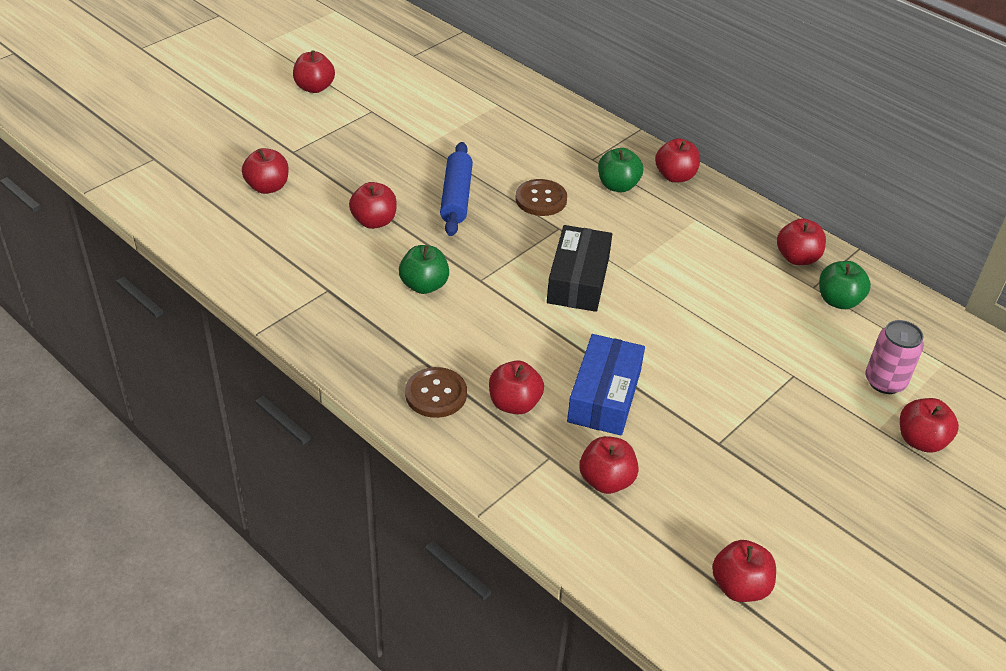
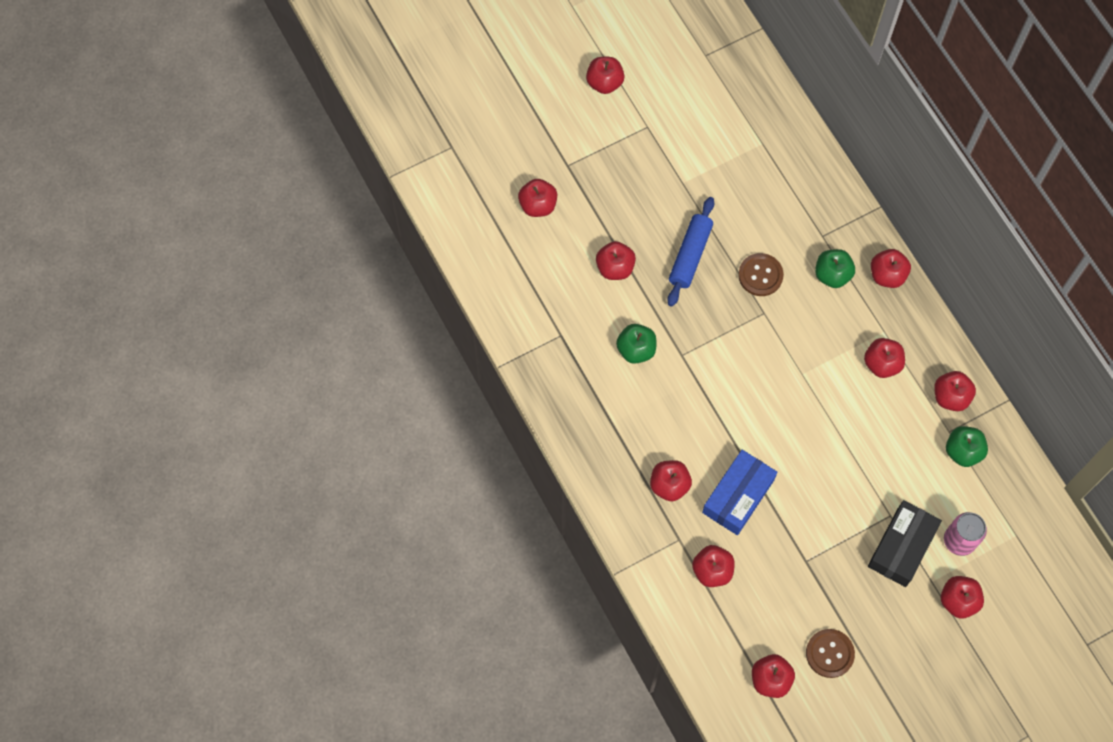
camera: 20 degrees right, 25 degrees up
(436, 394) = (615, 461): brown button -> brown button (829, 653)
(578, 280) = (759, 375): black box -> black box (901, 547)
(708, 245) = (882, 364): none -> red apple

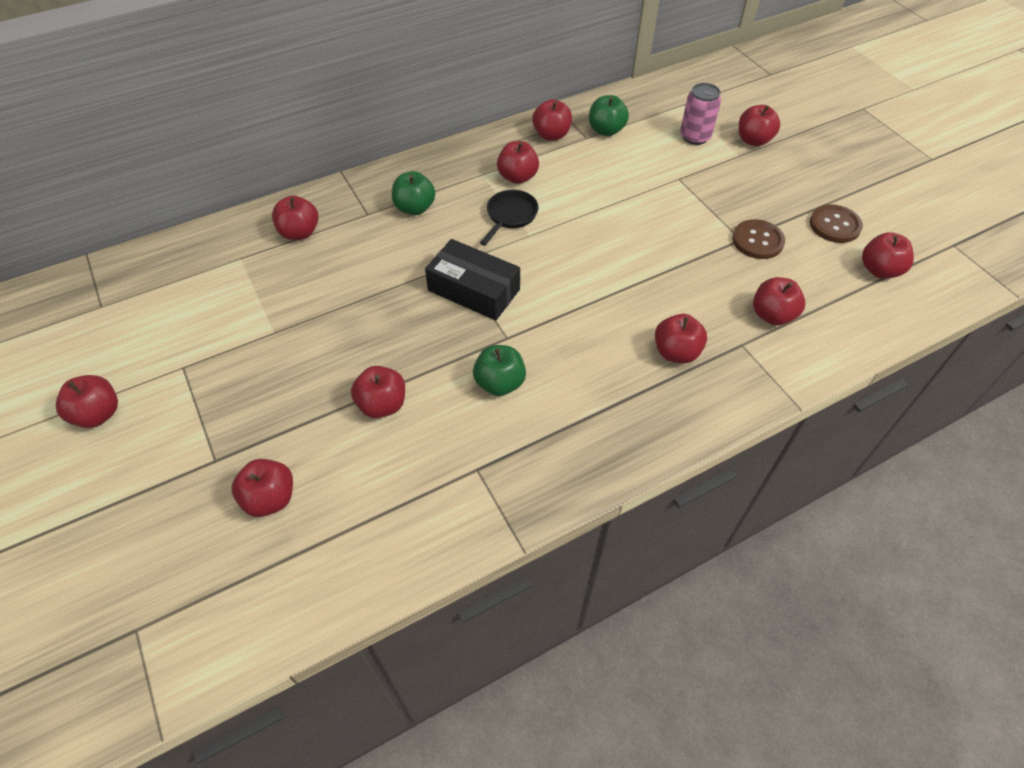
camera: 90 degrees left, 15 degrees down
(690, 255) = (375, 327): blue rolling pin -> none
(738, 496) = (678, 290): blue box -> none
(760, 275) = (409, 264): brown button -> brown button (757, 241)
(826, 357) = (510, 216): none -> black pan
(887, 275) = (419, 169): red apple -> red apple (299, 233)
(901, 547) = (709, 172): black box -> black box (473, 290)

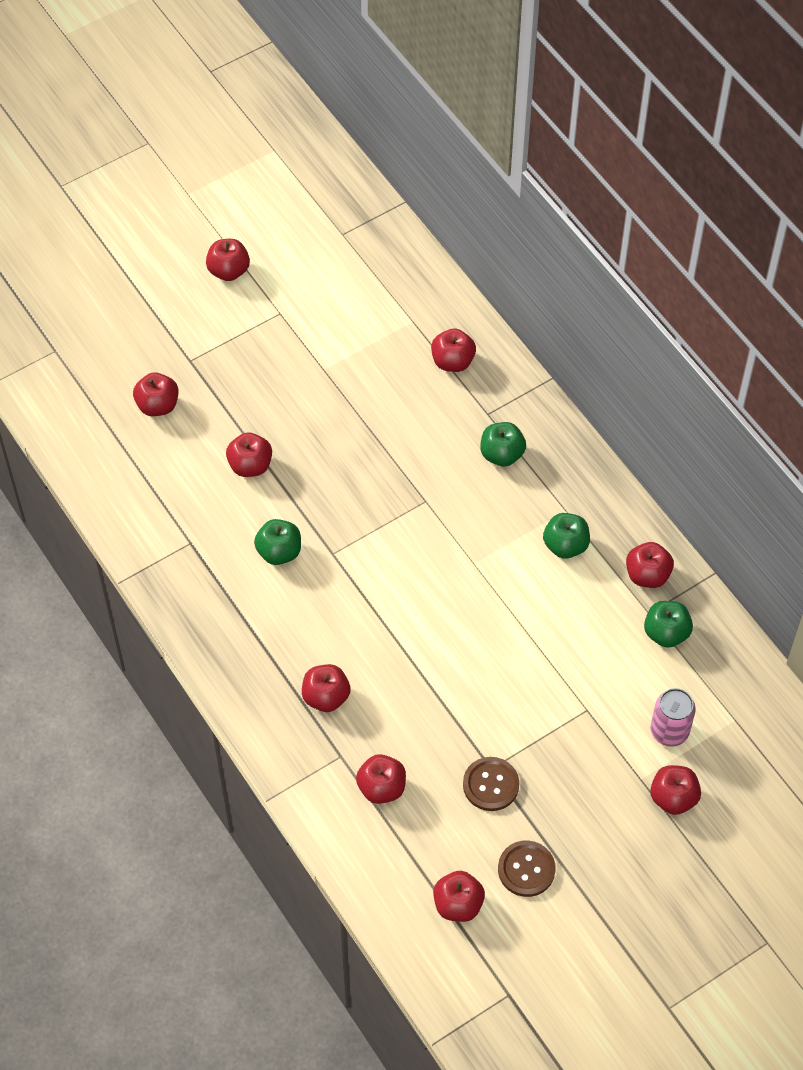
camera: 85 degrees right, 5 degrees up
(473, 290) = (390, 520): black box -> none
(510, 216) = (500, 543): black pan -> none
(517, 177) = (565, 545): red apple -> green apple

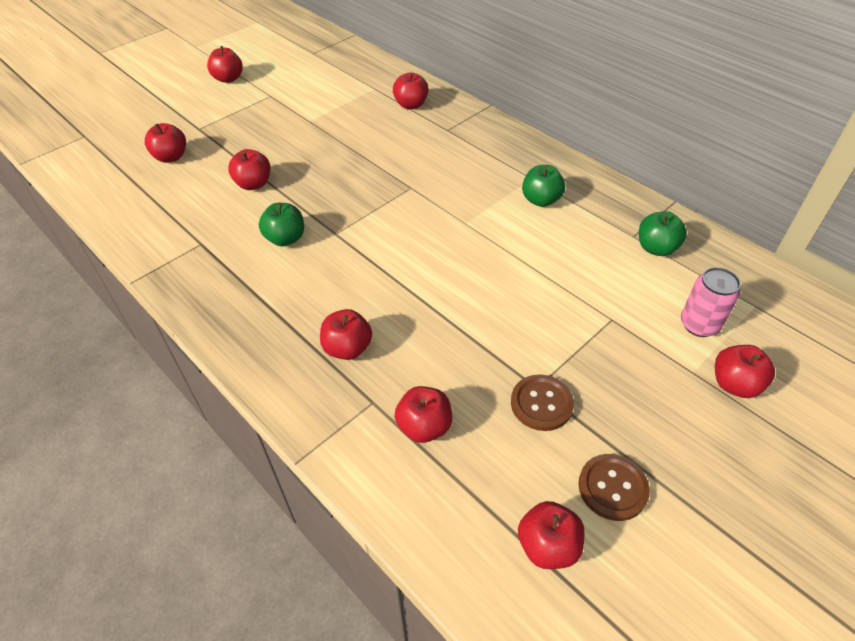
camera: 10 degrees left, 10 degrees down
(502, 454) = (466, 151): green apple -> none
(647, 575) = (619, 210): red apple -> none

